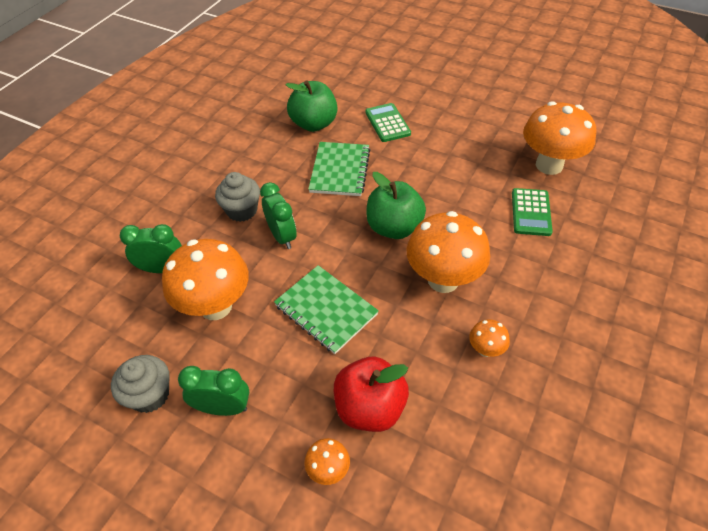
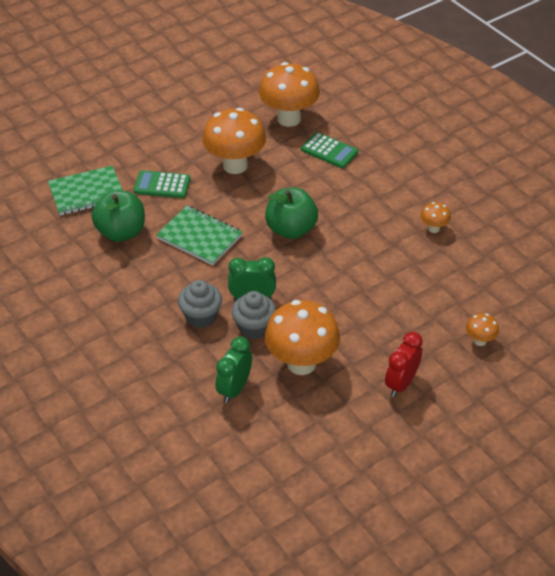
camera: 65 degrees left, 5 degrees down
(150, 395) = (365, 425): grey cupcake -> grey cupcake (254, 327)
(223, 408) = (401, 383): green clock -> red clock
(326, 310) = (348, 298): green notebook -> green notebook (86, 192)
(370, 408) = (445, 303): red apple -> none
(443, 280) = (361, 224): orange mushroom -> orange mushroom (235, 165)

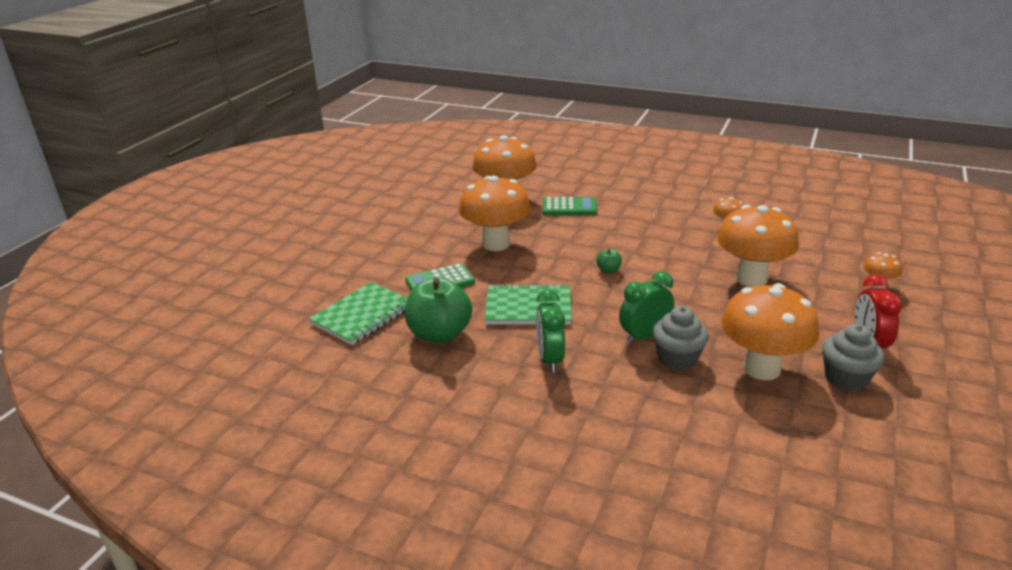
camera: 30 degrees left, 15 degrees down
(201, 316) = (613, 372): grey cupcake -> grey cupcake (846, 378)
(234, 389) = (731, 421): green clock -> green clock (550, 360)
(291, 229) = (608, 270): green apple -> green apple, size x0.42
(389, 287) = (751, 278): none -> orange mushroom

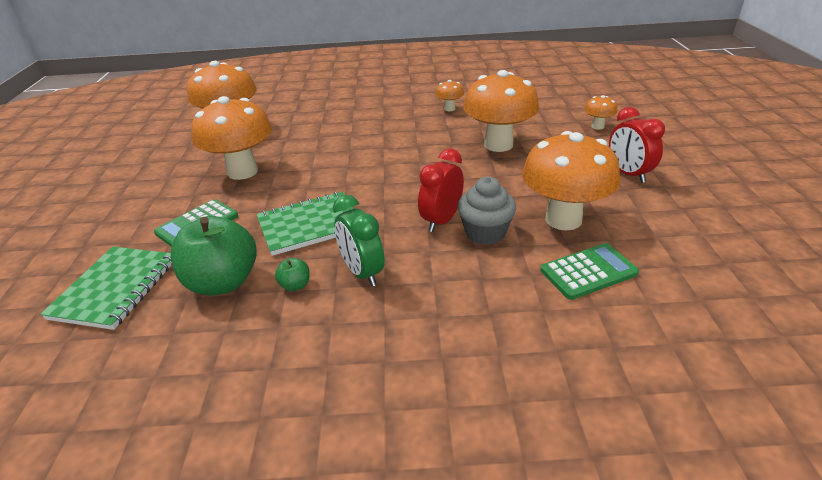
camera: 25 degrees left, 5 degrees up
(569, 207) = (300, 123): green calculator -> green calculator (588, 272)
(608, 270) = (370, 169): green apple -> green apple (295, 285)
(644, 336) = (441, 221): green clock -> red clock
(846, 378) = (635, 207): grey cupcake -> none

